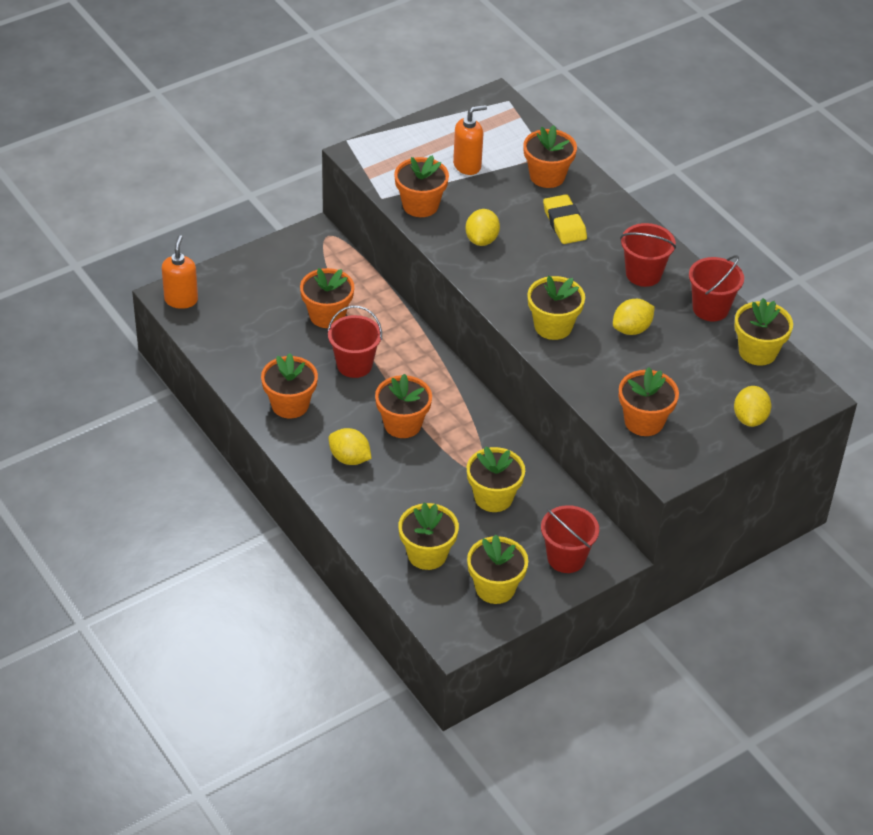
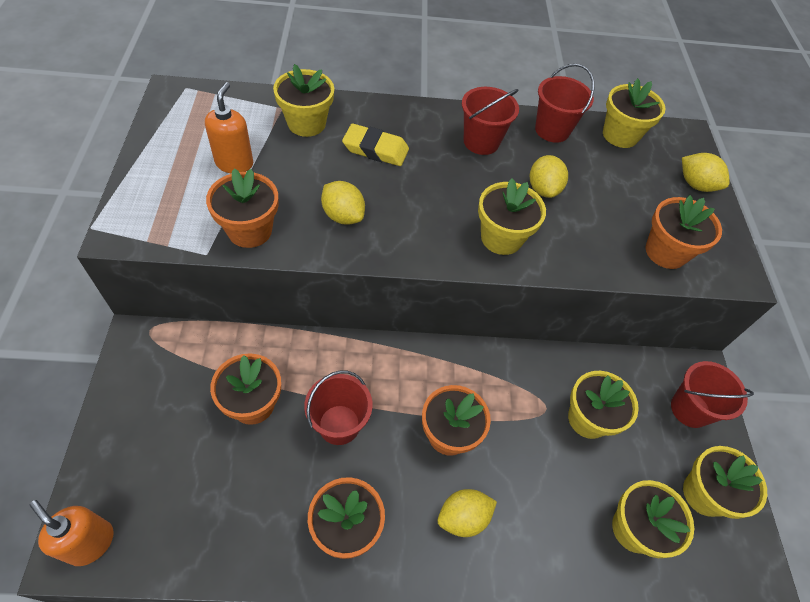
camera: 60 degrees left, 10 degrees up
(547, 176) = (306, 123): orange flower pot -> yellow flower pot

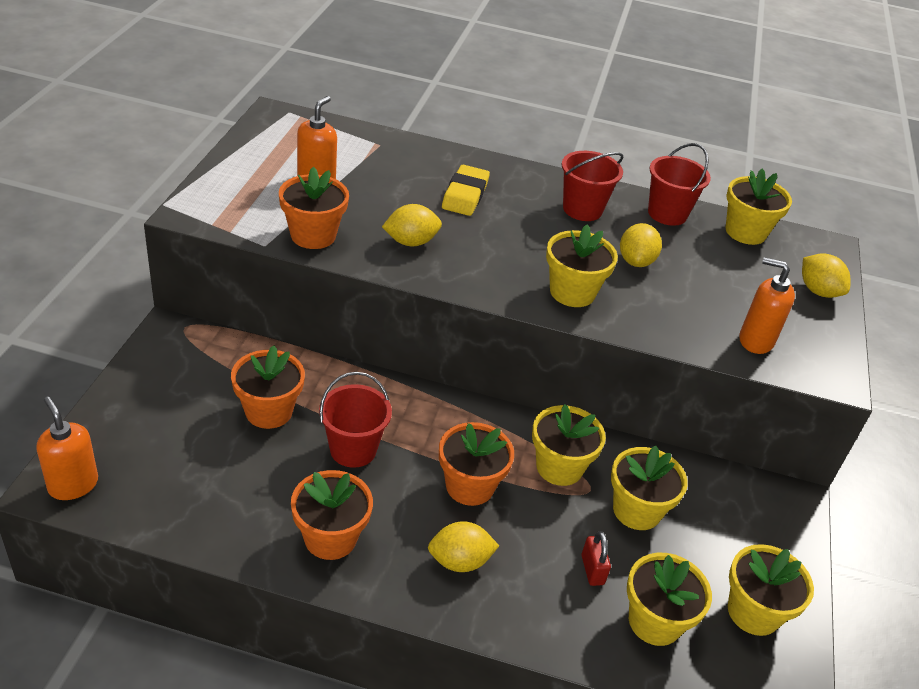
camera: 15 degrees right, 15 degrees down
(306, 123) = (400, 161): yellow flower pot -> yellow flower pot (559, 467)
(343, 216) = (411, 242): yellow lemon -> yellow lemon turned 75 degrees counterclockwise
(375, 149) = (465, 195): yellow eraser -> yellow eraser turned 75 degrees clockwise
(571, 491) = (592, 570): none -> red padlock
(665, 252) = (755, 341): orange flower pot -> orange soap dispenser
(690, 409) = (765, 531): red bucket -> none

